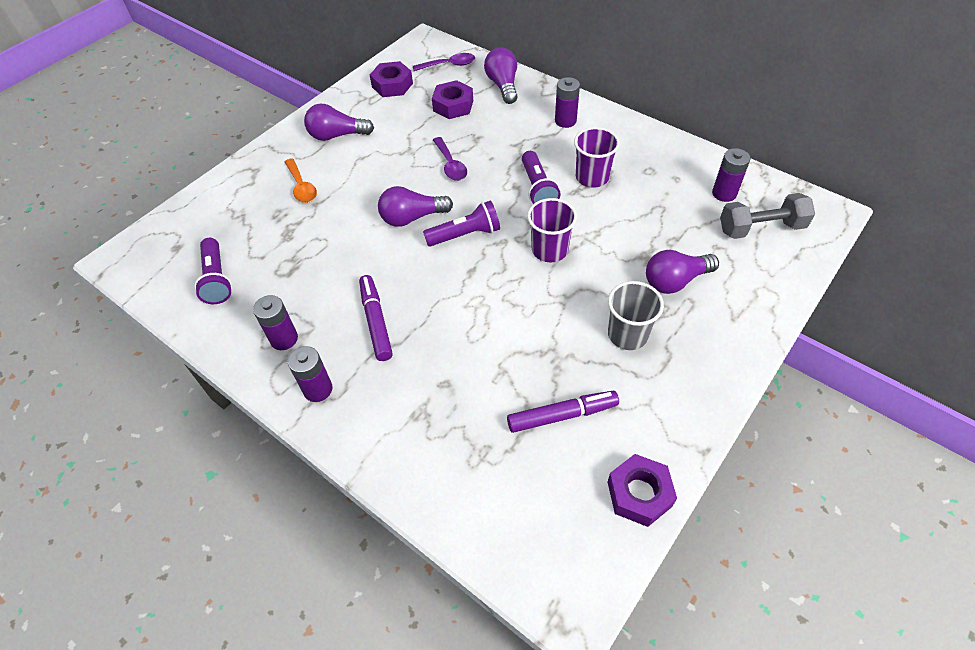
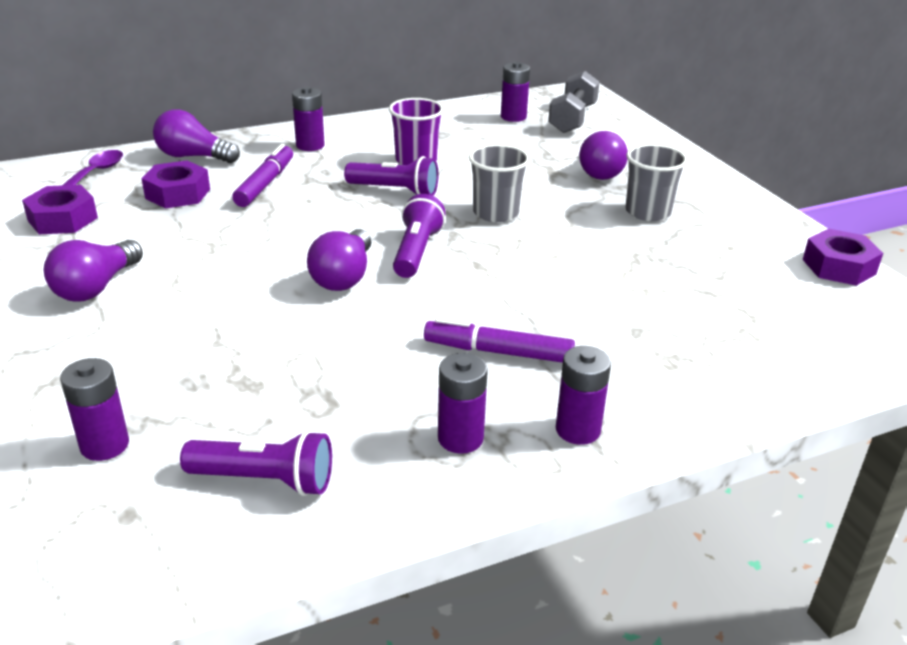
camera: 65 degrees left, 20 degrees down
(217, 213) = (104, 445): none -> purple battery
(301, 187) = (163, 345): orange spoon -> none
(450, 165) = (284, 226): purple spoon -> none
(549, 250) = (496, 213): purple cup -> grey cup
(562, 415) = (726, 275): purple marker -> purple marker (265, 184)

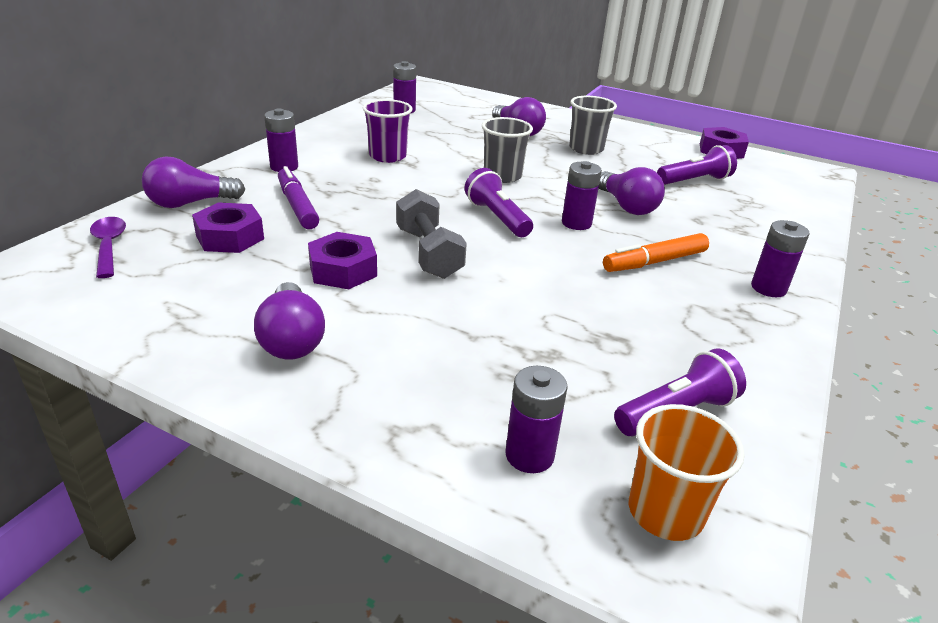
camera: 40 degrees left, 0 degrees up
(63, 219) = (147, 296): purple nut -> purple nut (343, 270)
(121, 538) = (665, 512): none -> orange cup
(344, 277) = (479, 252): purple light bulb -> purple light bulb (626, 206)
(395, 191) = (409, 181): purple flashlight -> purple flashlight (694, 181)
(460, 438) = (727, 323): purple battery -> purple battery (576, 223)
(498, 352) = (654, 262): purple marker -> orange marker
(572, 119) = (445, 102): grey dumbbell -> grey dumbbell (429, 253)

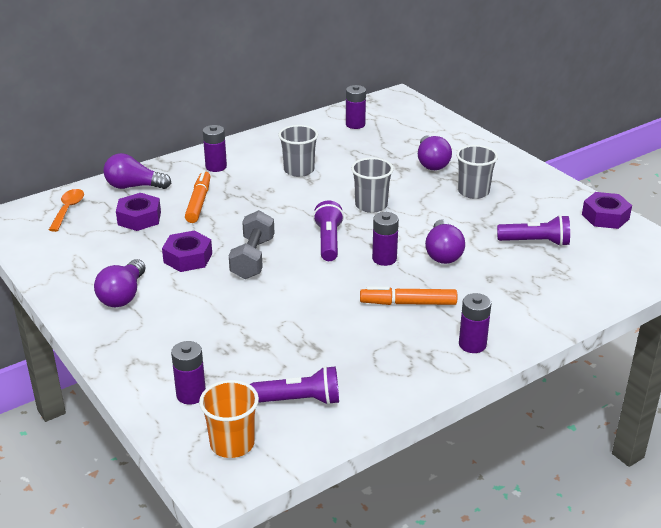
camera: 30 degrees right, 0 degrees up
(109, 246) = (68, 209): purple spoon -> orange spoon
(297, 206) = (199, 202): purple marker -> orange marker
(388, 156) = (299, 170): purple cup -> grey cup

